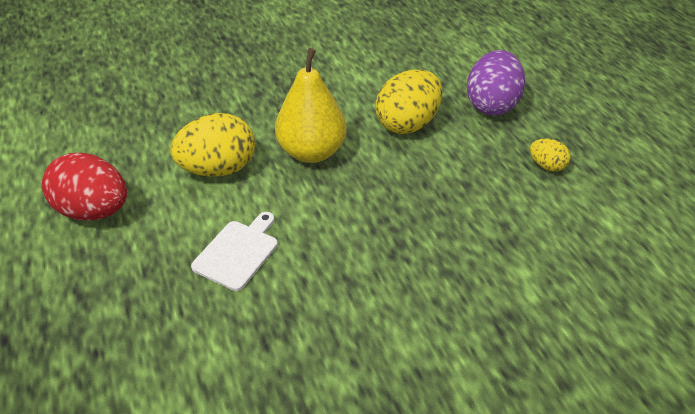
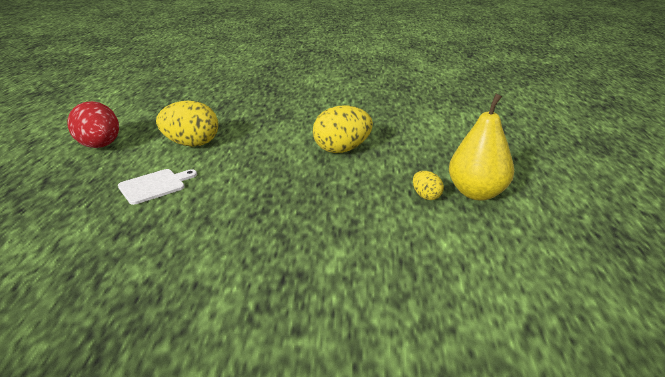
camera: 25 degrees right, 15 degrees down
(312, 152) = (259, 149): yellow pear -> yellow pear (477, 193)
(491, 105) = (418, 153): purple egg -> none

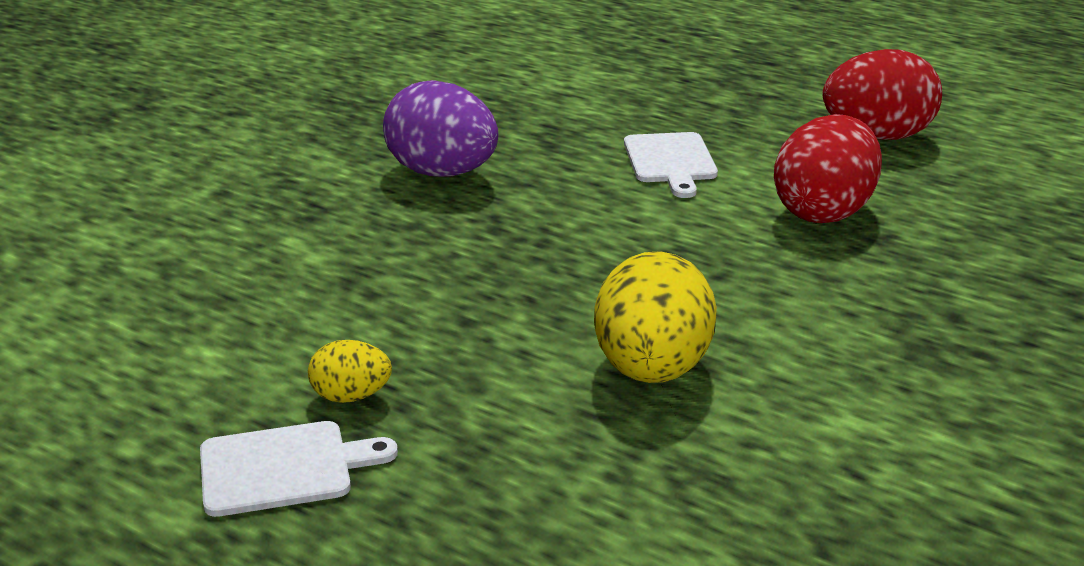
camera: 120 degrees right, 0 degrees up
(191, 144) = (823, 212): yellow egg -> red egg
(210, 249) = (442, 173): none -> purple egg
(477, 193) = (284, 468): yellow pear -> white cutting board

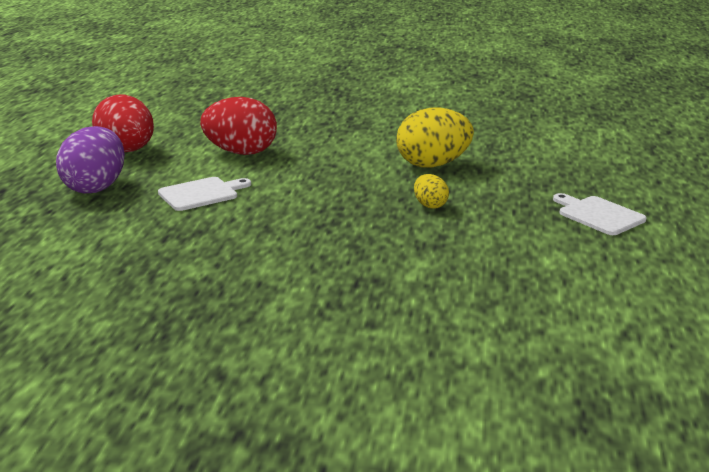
camera: 115 degrees left, 5 degrees down
(351, 396) = (533, 216): yellow egg -> yellow egg (430, 205)
(442, 173) = (273, 254): purple egg -> purple egg (95, 187)

